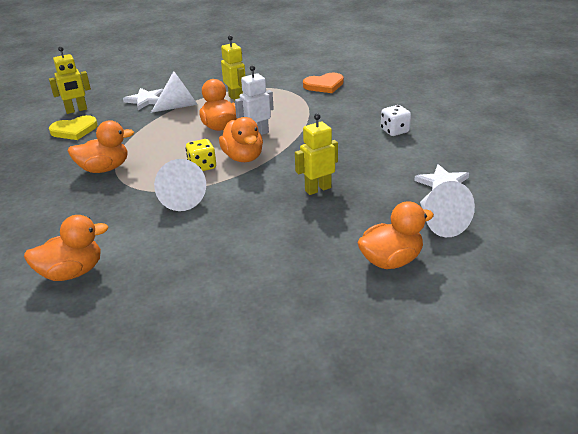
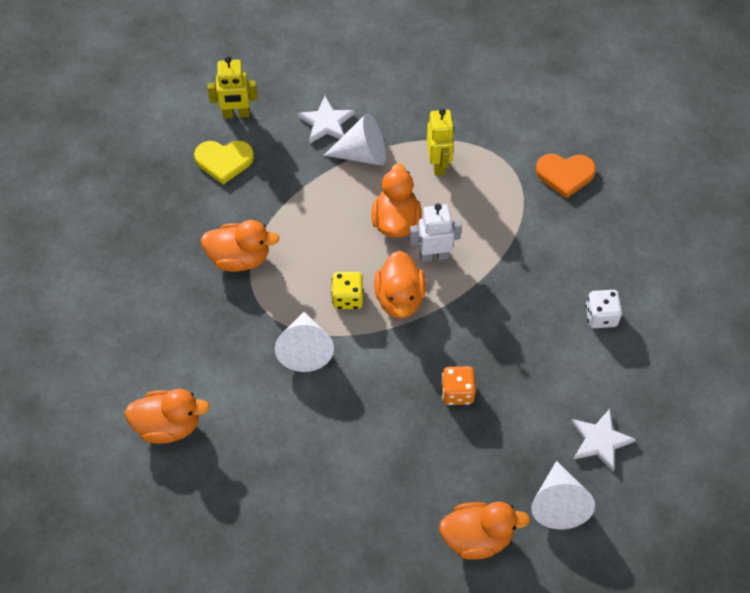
camera: 20 degrees right, 25 degrees up
(318, 189) = (457, 392): yellow robot -> orange dice

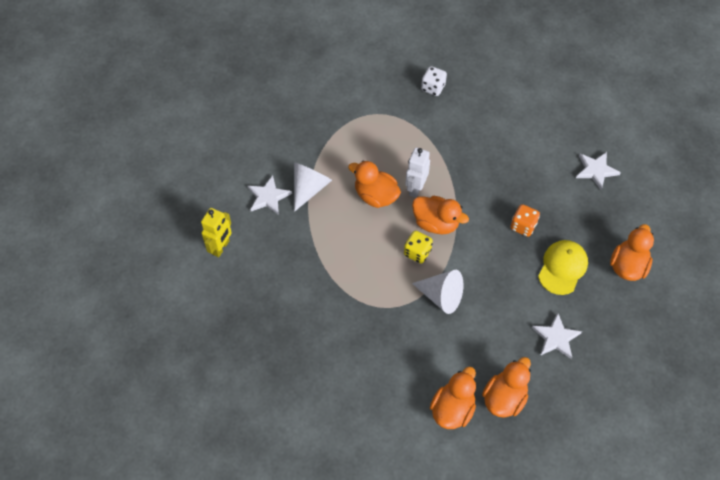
camera: 60 degrees left, 0 degrees up
(224, 161) = (256, 274): yellow heart -> none
(239, 258) = (344, 302): orange duck -> orange duck (504, 398)
(323, 495) = (556, 337): none -> white star
(426, 462) = (562, 268): none -> yellow cap
(438, 164) = (347, 150): yellow robot -> none
(558, 503) = (626, 212): white cone -> none
(565, 174) = (401, 89): orange heart -> none
(601, 316) = (513, 125): white dice -> white dice (433, 88)

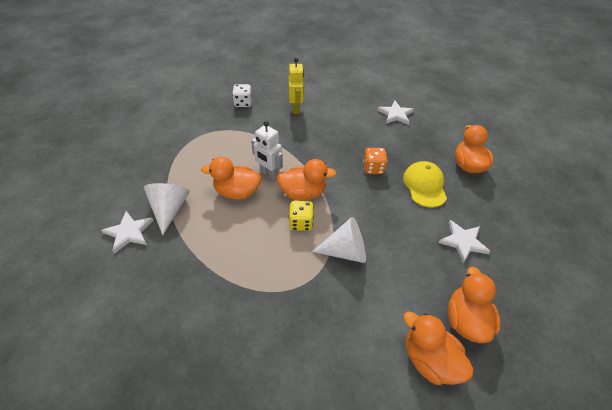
camera: 30 degrees left, 10 degrees down
(221, 247) = (90, 305): yellow robot -> yellow robot (296, 109)
(415, 188) = (269, 173): white robot -> white robot turned 45 degrees counterclockwise
(452, 409) = (429, 359): orange duck -> orange duck turned 45 degrees counterclockwise

